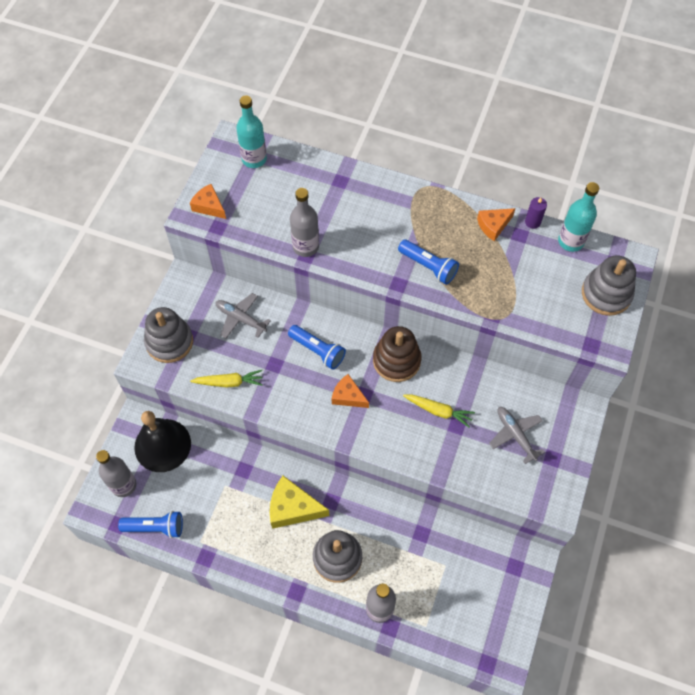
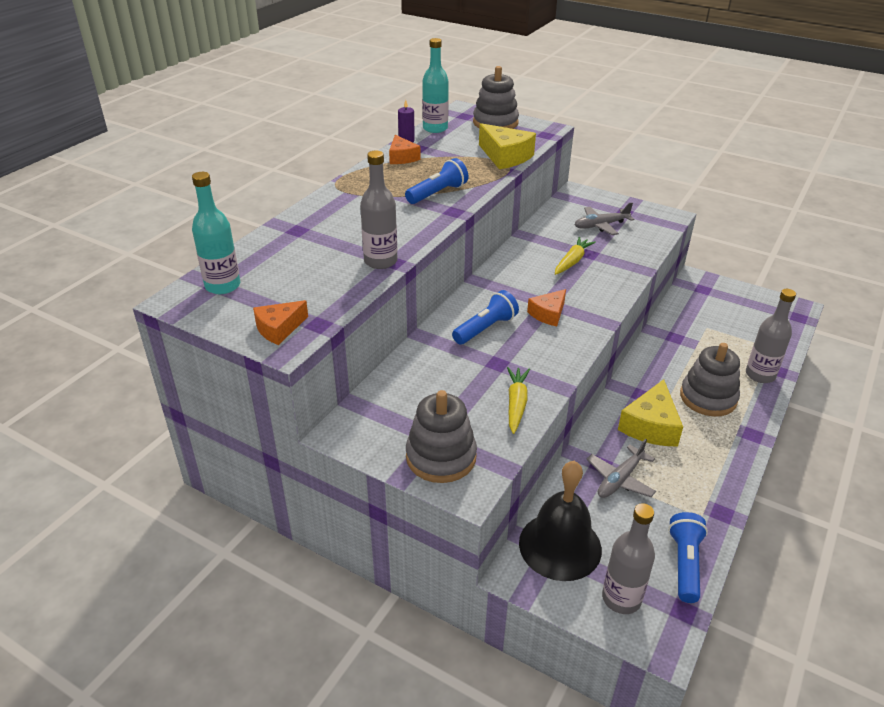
camera: 80 degrees left, 25 degrees down
(240, 318) = (423, 385): grey plane -> grey plane (620, 479)
(396, 360) = (509, 278): brown stacking toy -> none
(523, 312) = (505, 156): none -> yellow cheese

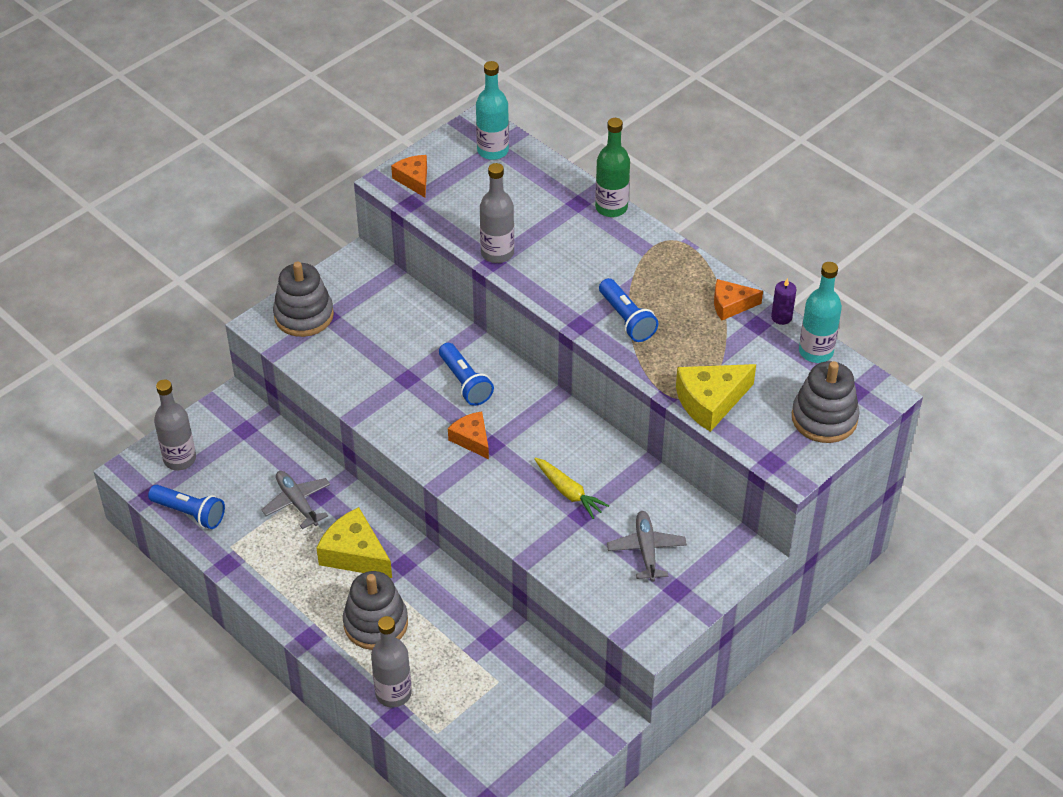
camera: 105 degrees right, 10 degrees up
(300, 214) = (611, 207): none -> green bottle
(516, 404) = (345, 377): yellow carrot -> none
(560, 546) = (245, 436): black bell -> none

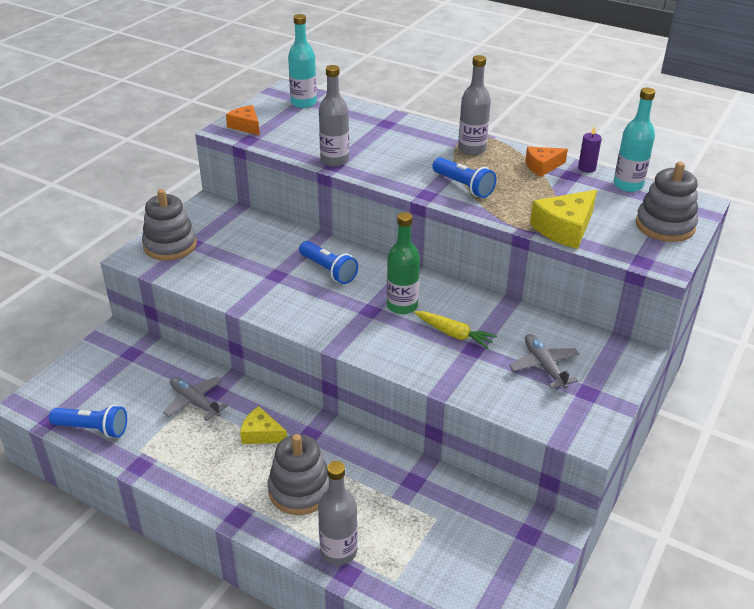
camera: 15 degrees left, 10 degrees down
(180, 459) = (74, 386): grey bottle -> grey bottle (472, 149)
(355, 554) = (261, 434): yellow cheese -> yellow cheese, size x0.63
(472, 439) = (351, 309): orange cheese -> none
(611, 207) = (414, 123): green bottle -> green bottle (402, 306)

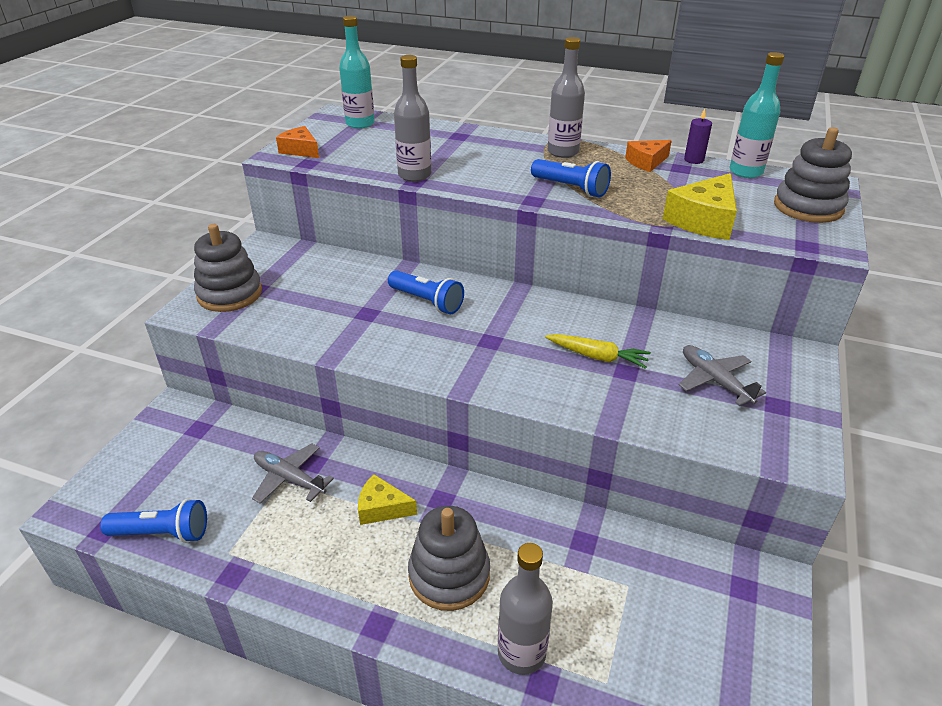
camera: 10 degrees left, 0 degrees up
(402, 306) = (525, 331): green bottle -> none

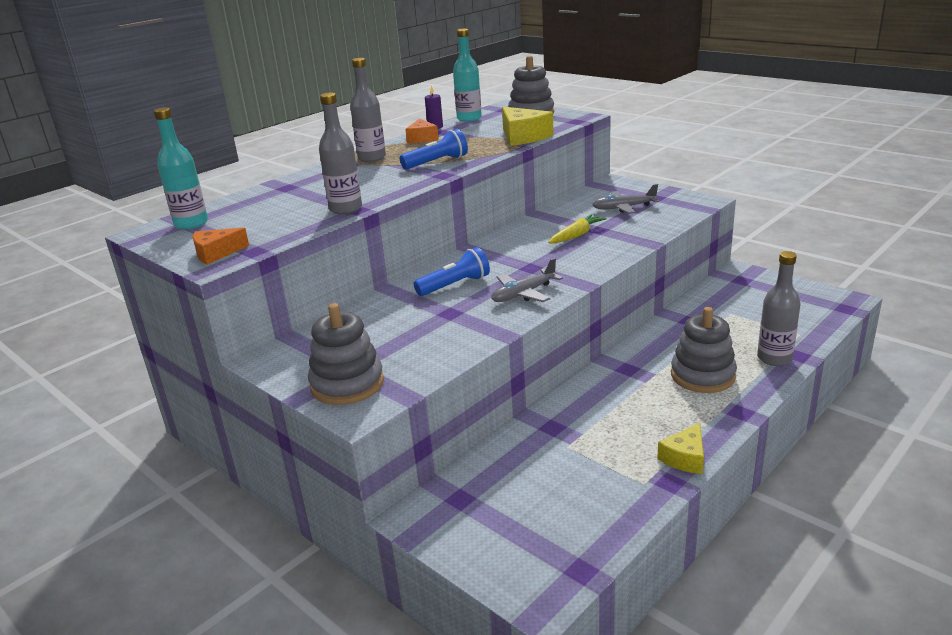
camera: 65 degrees left, 10 degrees down
(162, 533) = (603, 526): blue flashlight -> none
(289, 479) = (566, 442): grey plane -> grey plane (523, 294)
(382, 508) = (624, 397): yellow cheese -> yellow cheese (685, 458)

